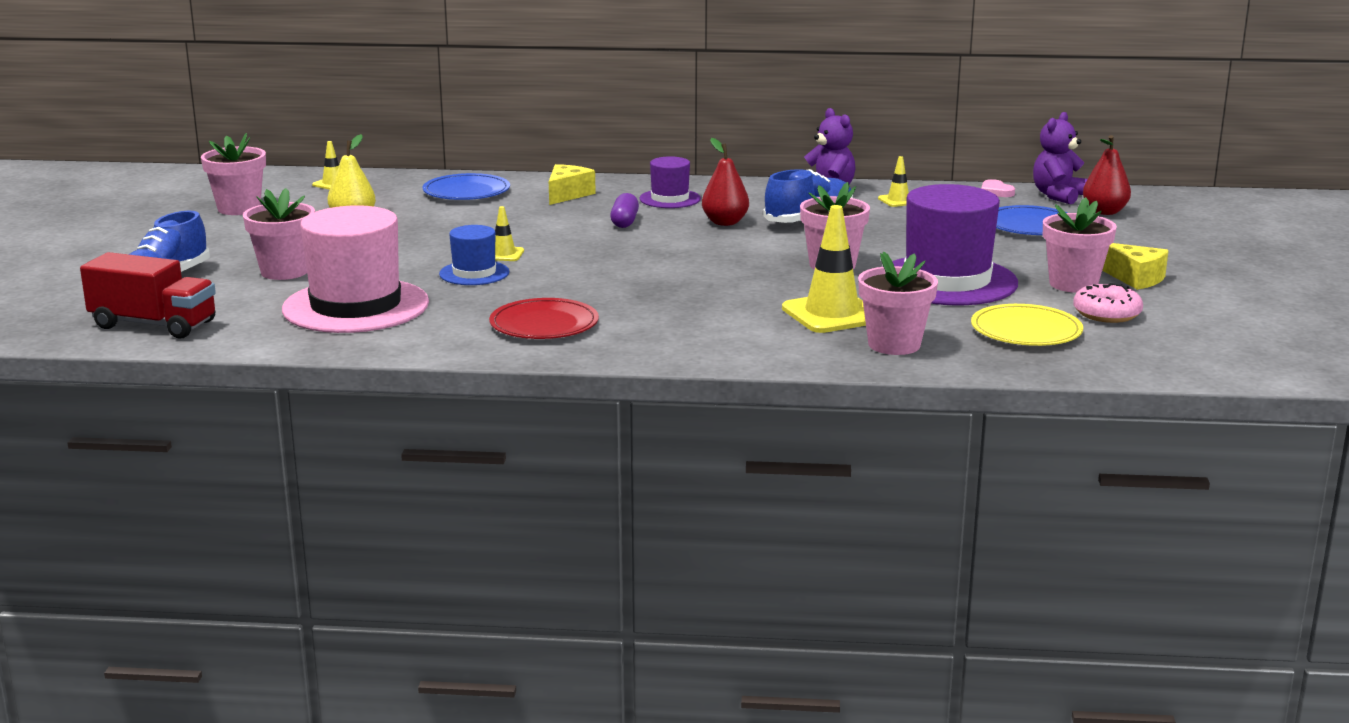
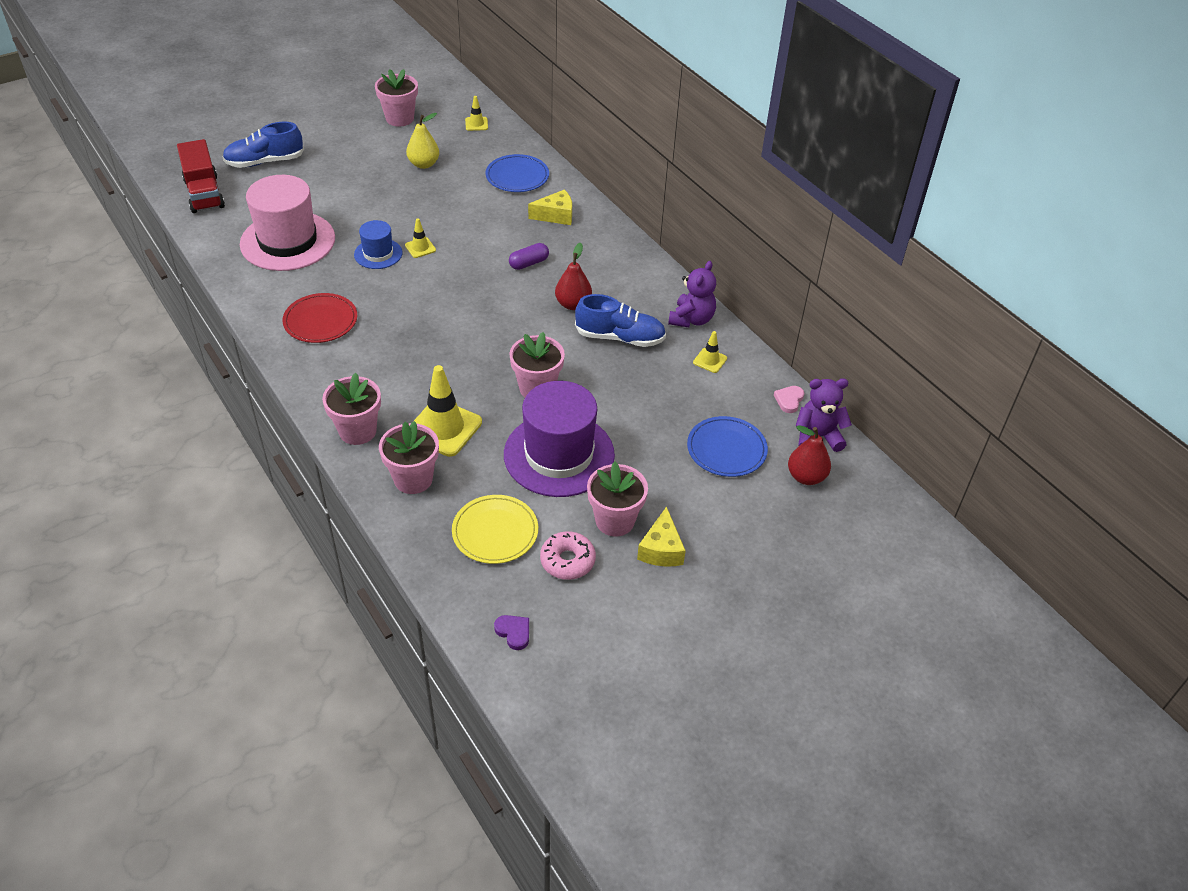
camera: 50 degrees right, 25 degrees up
(284, 272) = (317, 189): pink flower pot -> pink flower pot (357, 431)
(670, 199) = (595, 259): purple hat -> none
(1182, 357) = (514, 632): none -> purple heart

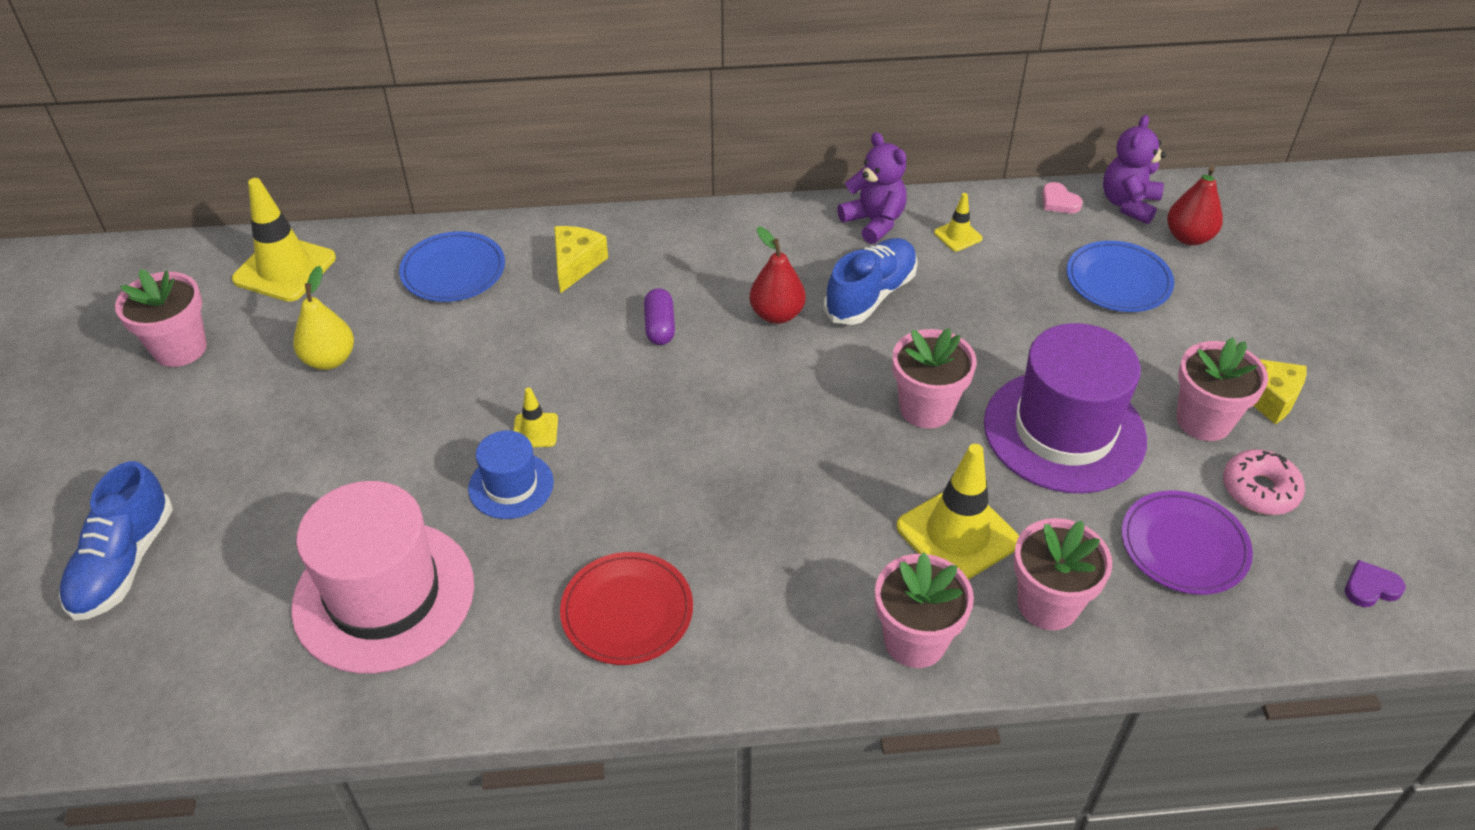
camera: 60 degrees left, 0 degrees up
(204, 193) = (134, 685): red truck -> none
(476, 124) = (285, 269): yellow traffic cone -> yellow traffic cone, size x2.05
(495, 531) = (1184, 546): yellow plate -> purple plate

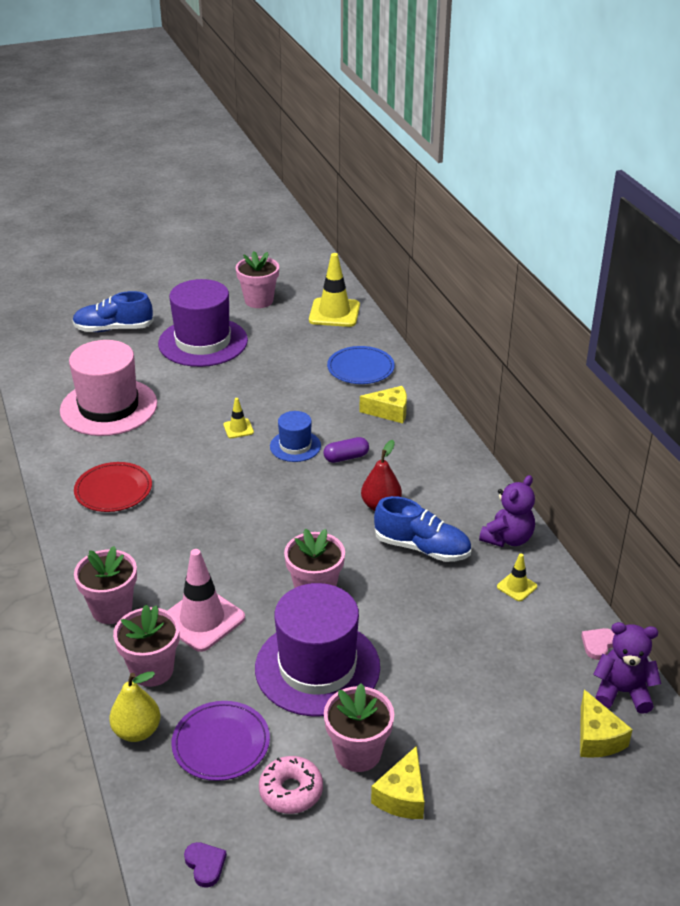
camera: 75 degrees right, 10 degrees down
(260, 439) = (203, 342): none -> purple hat
(330, 359) = (268, 347): yellow pear -> yellow pear (137, 731)
(511, 485) = (194, 430): blue hat -> blue hat (295, 446)
(957, 534) = (202, 619): yellow traffic cone -> pink traffic cone
(1118, 280) = (510, 690): blue plate -> none
(1188, 237) = (597, 737): red pear -> yellow cheese

